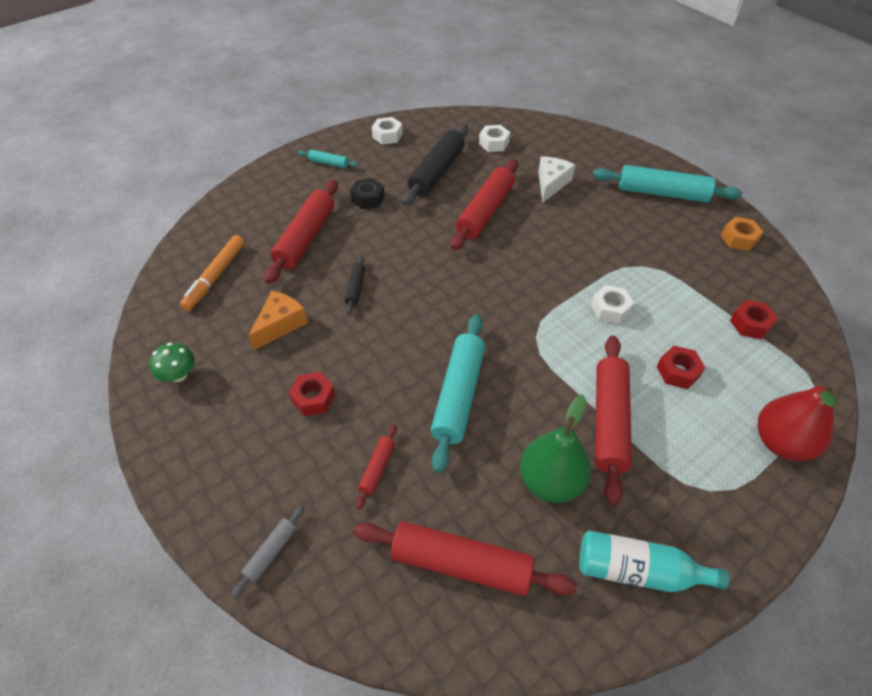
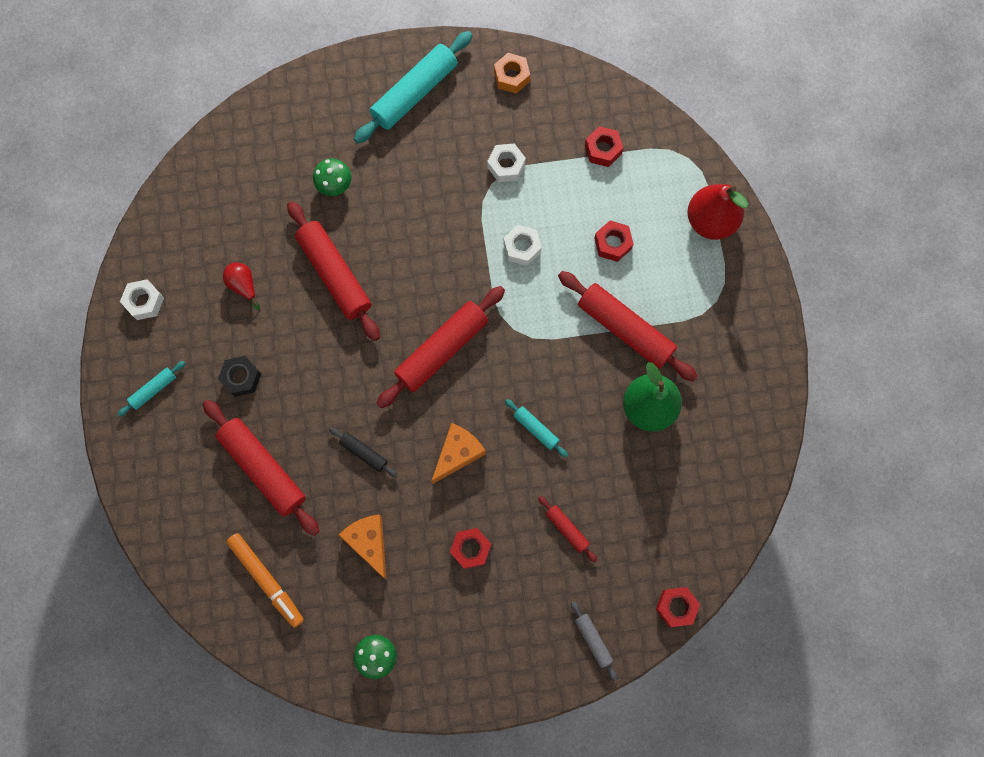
camera: 60 degrees left, 25 degrees up
(351, 626) = (676, 607): none -> red nut
(396, 348) = (457, 453): none -> orange cheese
(437, 172) = (243, 285): black rolling pin -> red pear
(458, 395) = (536, 429): turquoise rolling pin -> turquoise rolling pin, size x0.48
(461, 564) = (674, 509): red rolling pin -> red rolling pin (442, 350)
(493, 143) = (233, 198): white nut -> white nut (506, 166)
(551, 183) = (334, 185): white cheese -> green mushroom
(638, 571) = (742, 393): turquoise bottle -> none

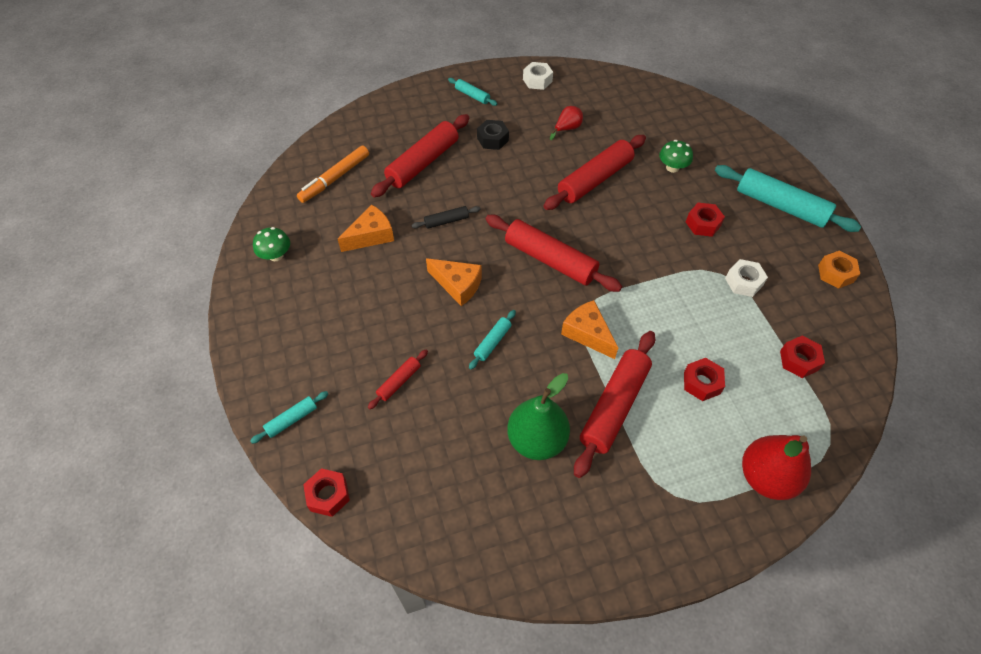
camera: 80 degrees right, 20 degrees down
(364, 453) = (446, 221): black rolling pin -> black rolling pin turned 45 degrees clockwise
(470, 549) = (372, 307): red nut -> red nut (703, 224)
(522, 248) = (667, 306): white nut -> none
(541, 333) = (587, 333): none -> orange cheese
(593, 640) = (292, 420): grey rolling pin -> turquoise rolling pin

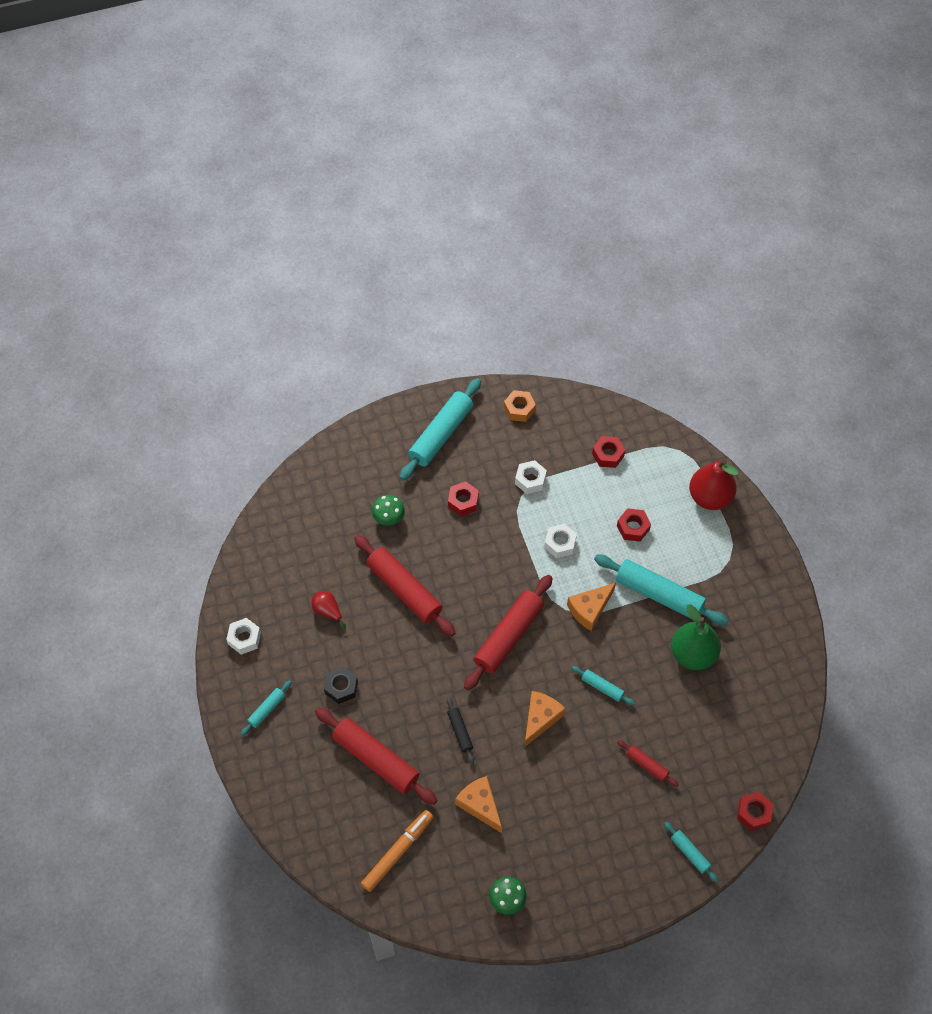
camera: 90 degrees left, 5 degrees up
(335, 178) = (397, 852): orange marker -> orange marker turned 90 degrees counterclockwise
(614, 406) = (659, 594): red rolling pin -> turquoise rolling pin
(667, 308) = (560, 543): none -> white nut

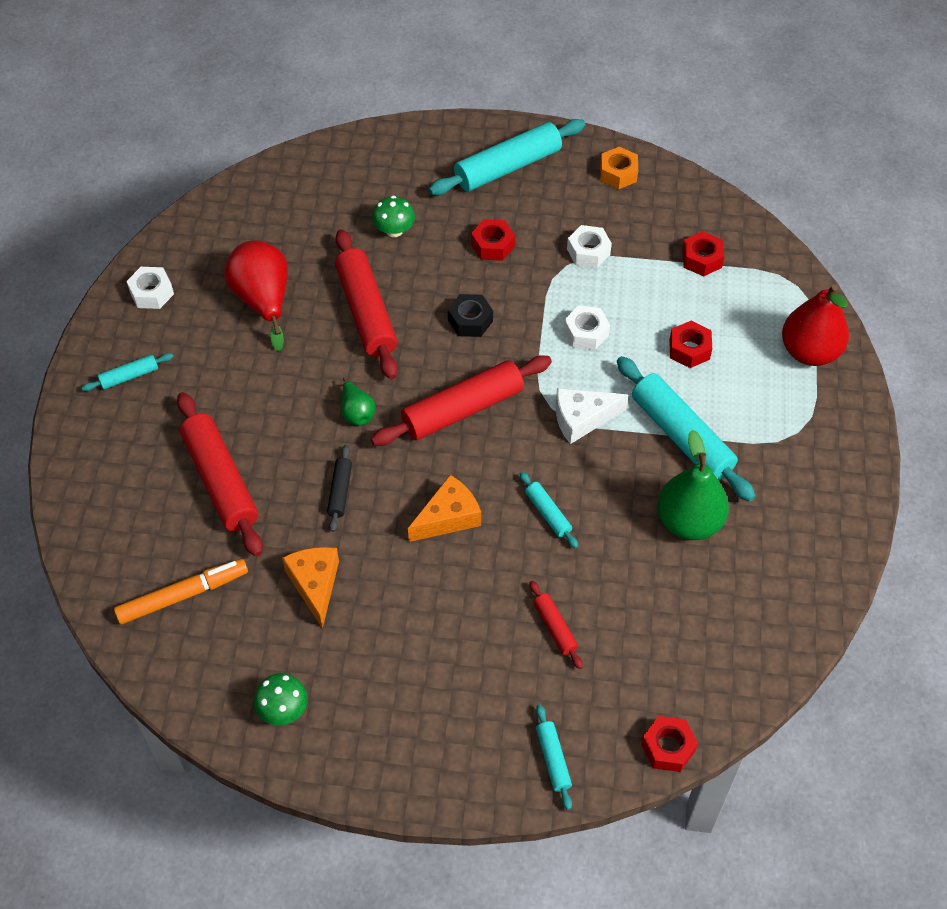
camera: 25 degrees right, 5 degrees down
(327, 611) = (263, 301): red pear -> red pear, size x1.92
(341, 687) = (229, 387): black nut -> black nut (470, 321)
(439, 669) = (357, 413): none -> green pear
(589, 609) = (582, 419): orange cheese -> white cheese

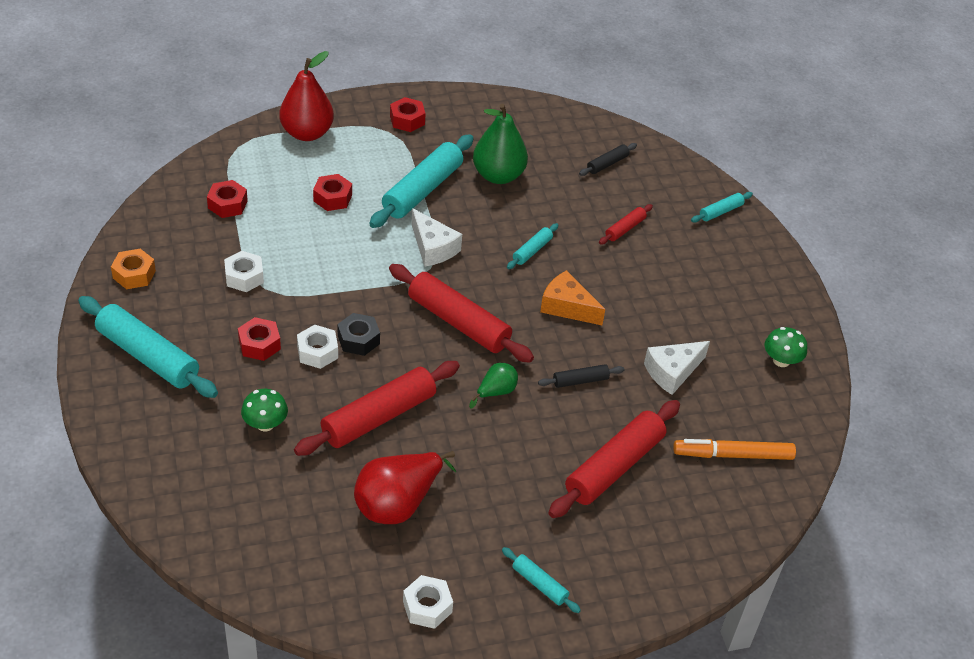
camera: 115 degrees left, 10 degrees down
(183, 595) = (733, 455): orange marker -> orange marker turned 45 degrees counterclockwise
(315, 585) = (672, 372): orange cheese -> white cheese
(586, 333) = (341, 261): white nut -> white nut (317, 352)
(668, 747) = (677, 161): red nut -> red nut (407, 120)
(682, 655) = (607, 164): none -> black rolling pin

